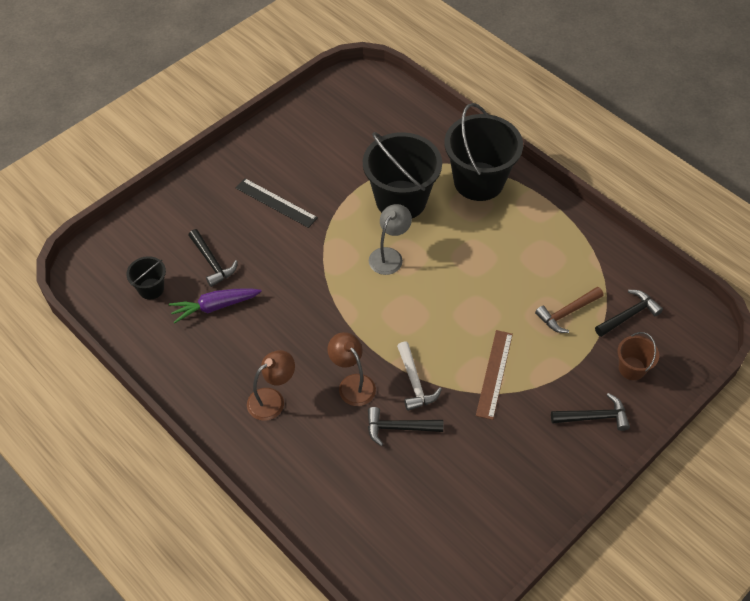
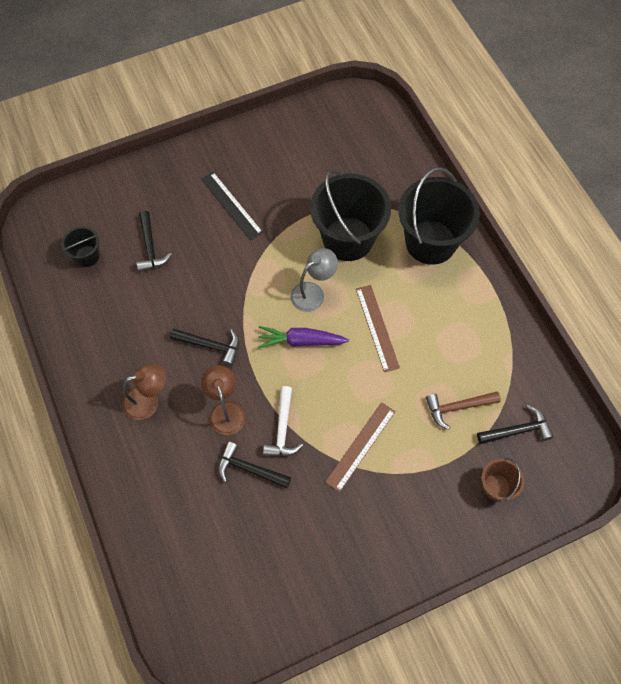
camera: 20 degrees right, 10 degrees up
(215, 307) = (135, 292): purple carrot -> purple carrot (301, 341)
(463, 268) = (377, 327): none -> brown ruler
(594, 417) = (436, 524): black hammer -> black hammer (210, 346)

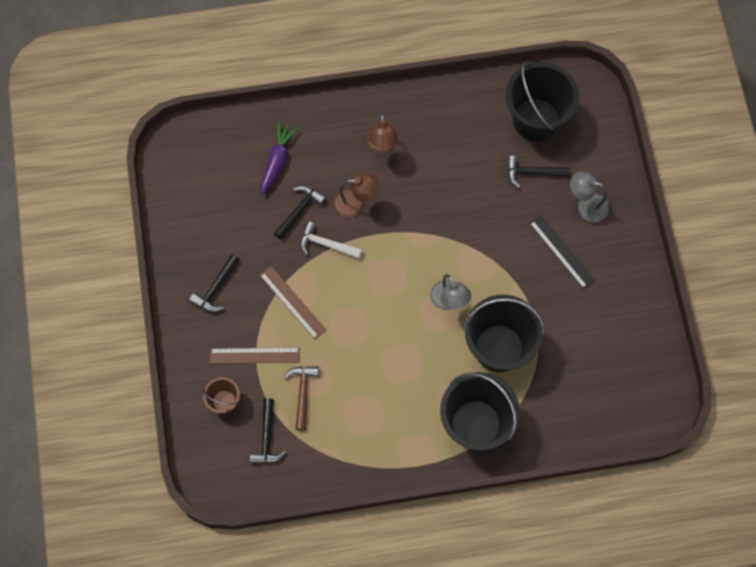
camera: 105 degrees right, 5 degrees up
(87, 256) = (536, 119): black bucket -> black bucket, size x2.11
(176, 194) = (586, 205): none -> grey lamp
(210, 346) = (419, 203): black hammer -> black hammer (216, 288)
(231, 205) = (562, 251): black ruler -> black ruler turned 75 degrees clockwise
(301, 341) = (403, 279): purple carrot -> purple carrot (277, 160)
(377, 327) = (398, 347): brown ruler -> brown ruler (255, 355)

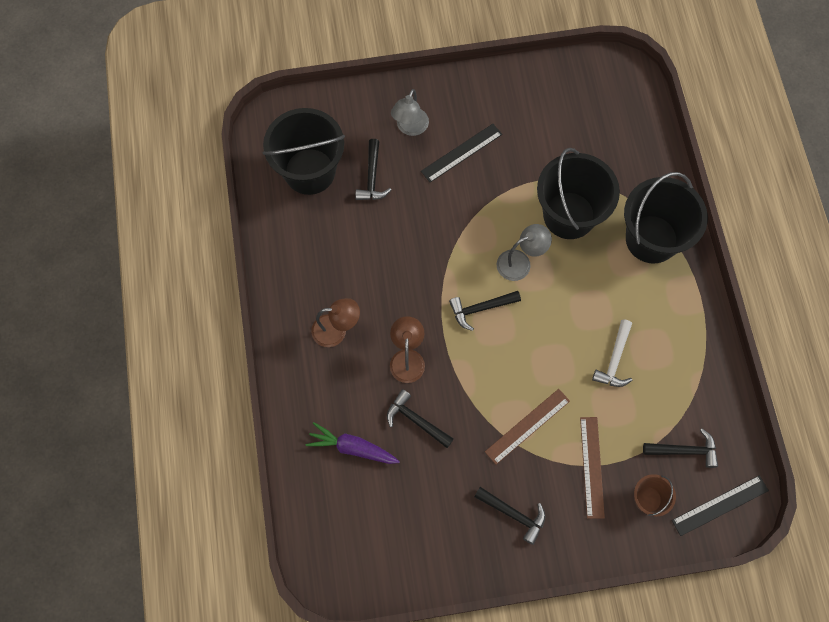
camera: 90 degrees left, 0 degrees up
(216, 464) = (720, 505): none -> black ruler
(303, 393) = (632, 413): brown hammer -> none
(326, 244) = (457, 390): white hammer -> white hammer (614, 359)
(402, 266) = (481, 308): none -> black hammer

